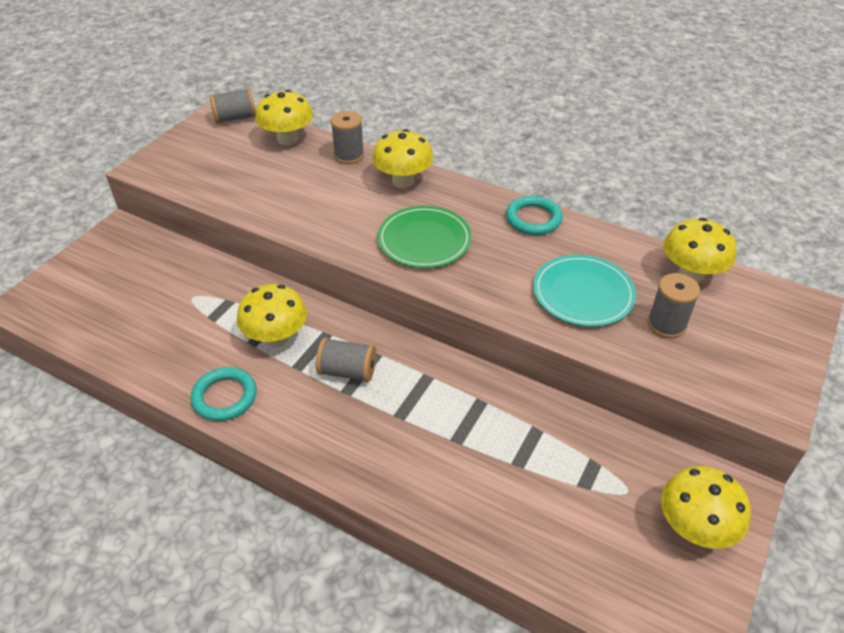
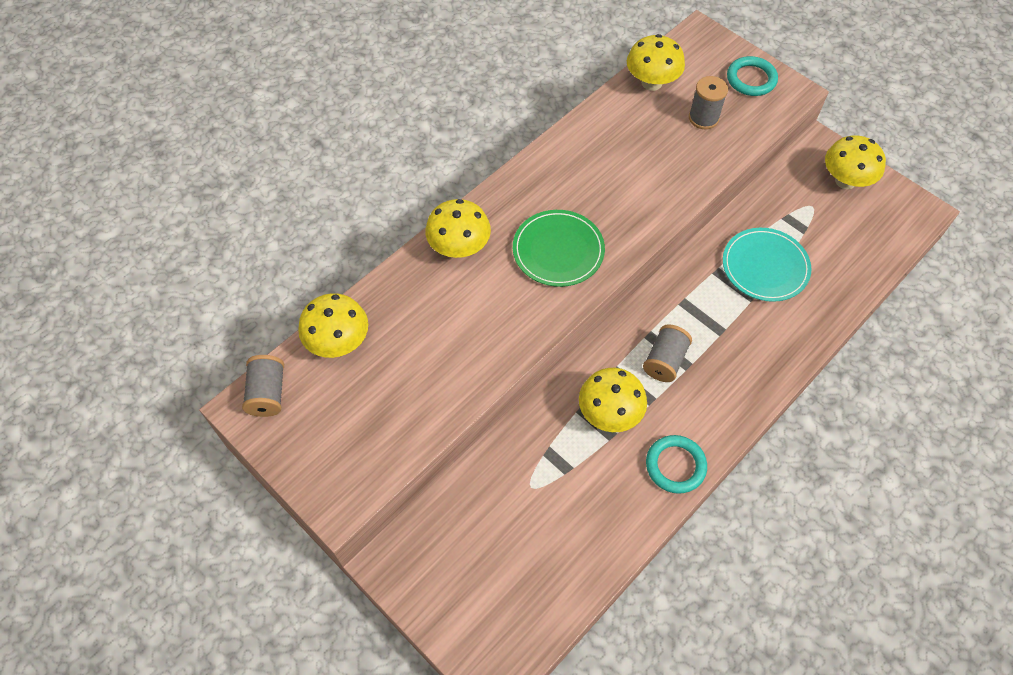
camera: 75 degrees left, 15 degrees up
(349, 155) = (395, 287): grey spool -> none
(533, 219) = (552, 161): turquoise ring -> turquoise ring (751, 79)
(583, 293) = (657, 157): turquoise plate -> turquoise plate (765, 266)

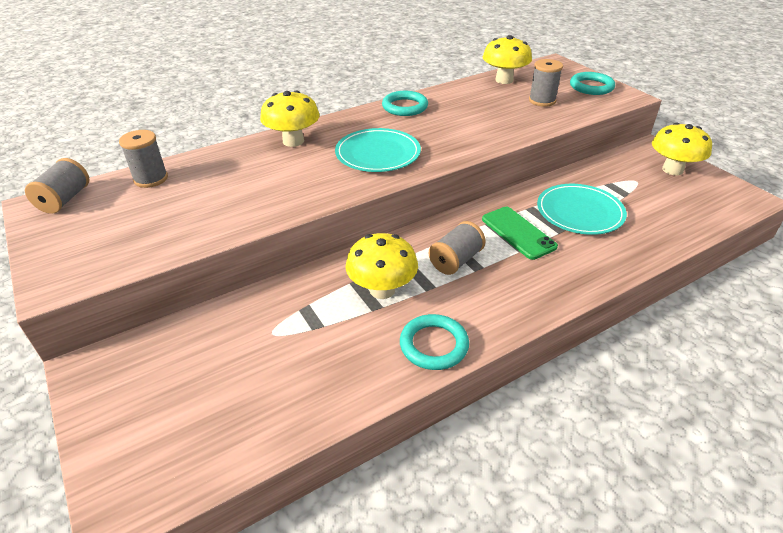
camera: 15 degrees right, 20 degrees down
(338, 342) = (151, 179): yellow mushroom -> grey spool
(556, 159) = (405, 107): none -> turquoise ring
(558, 250) = (378, 153): green plate -> turquoise plate
(713, 310) = (518, 233): none -> green phone

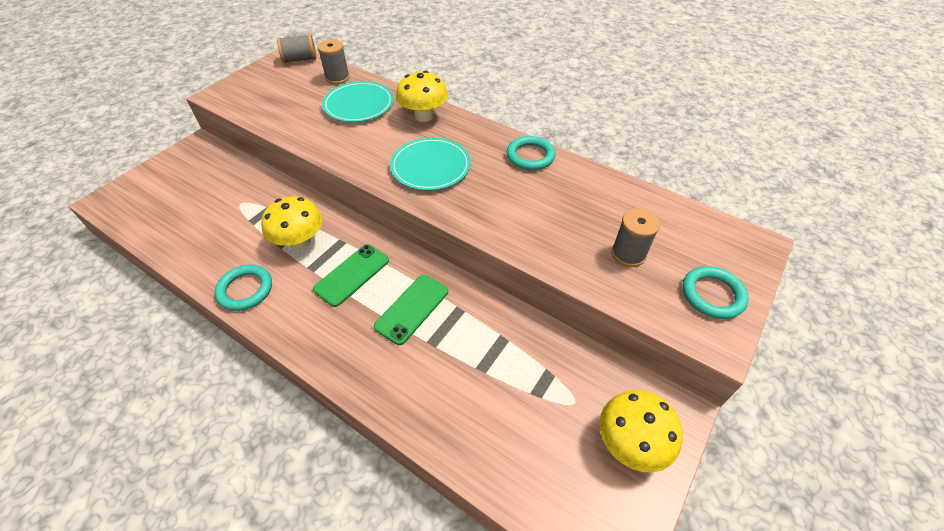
camera: 65 degrees right, 10 degrees up
(456, 260) = (352, 275): grey spool -> green phone
(504, 80) = (657, 210): yellow mushroom -> none
(580, 212) = (474, 353): turquoise plate -> turquoise plate (358, 104)

